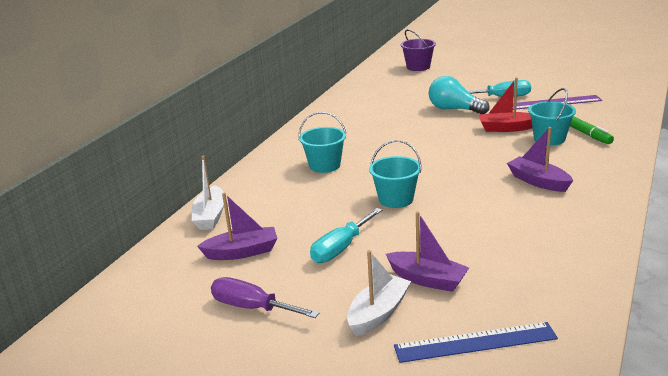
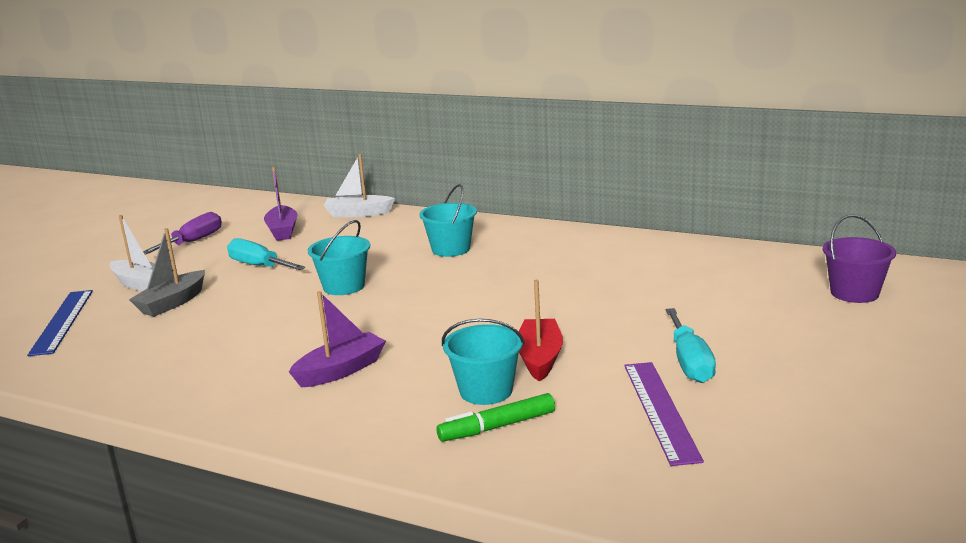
camera: 90 degrees right, 5 degrees down
(427, 279) = (172, 303): purple boat -> grey boat
(454, 109) = (629, 321): turquoise light bulb -> none

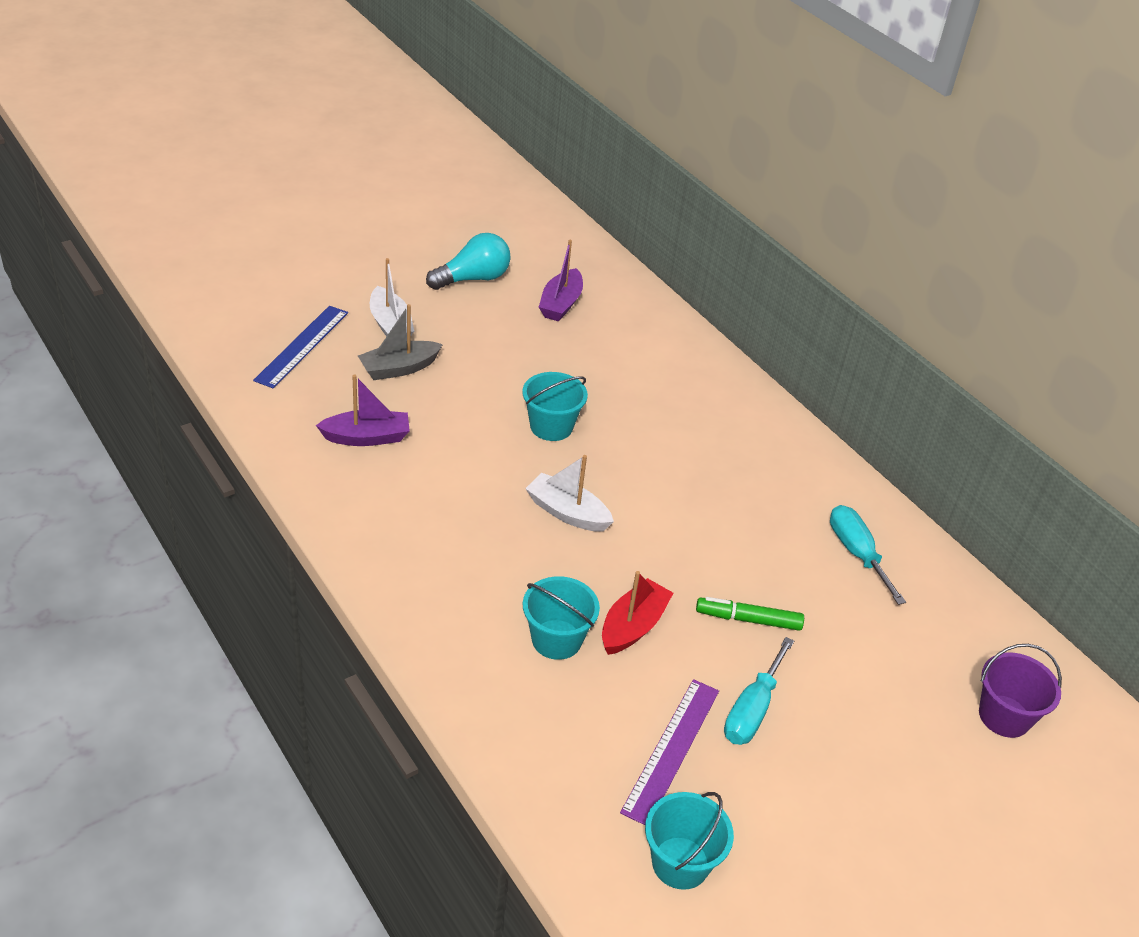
camera: 25 degrees right, 20 degrees up
(193, 242) = (473, 279): purple screwdriver -> turquoise light bulb
(259, 266) = (502, 352): turquoise screwdriver -> turquoise screwdriver (857, 553)
(341, 370) = (466, 543): purple boat -> purple boat (367, 437)
(358, 213) = (649, 312): white boat -> white boat (567, 512)
(451, 249) = (688, 422): turquoise bucket -> turquoise bucket (680, 863)
(497, 427) = (531, 687): green marker -> green marker (748, 620)

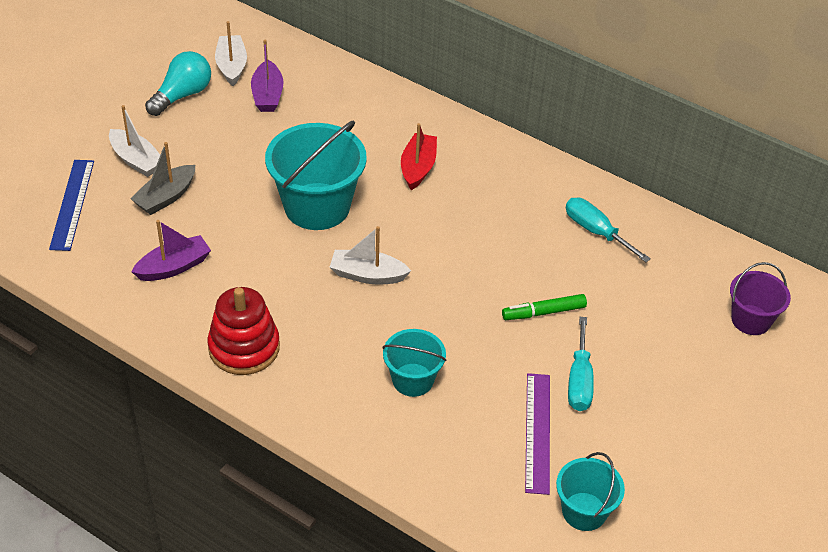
camera: 20 degrees left, 5 degrees up
(391, 541) = (244, 347): none -> red stacking toy
(539, 267) = (232, 66): none -> white boat
(551, 426) = (317, 206): turquoise bucket -> turquoise bucket, size x1.77
(633, 626) = (463, 349): red boat -> red boat (418, 168)

